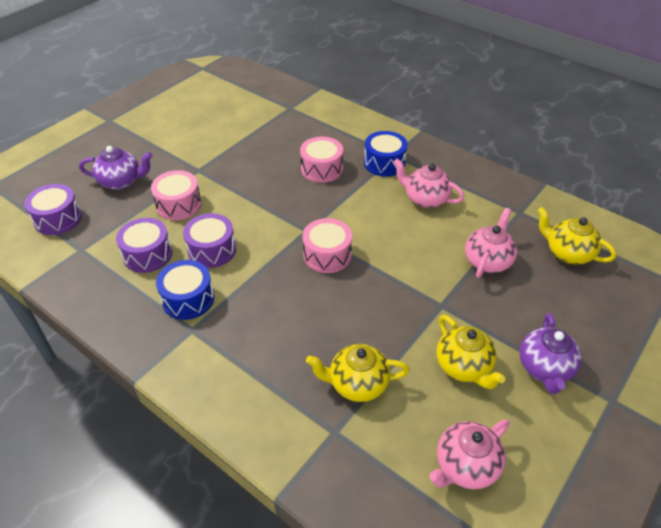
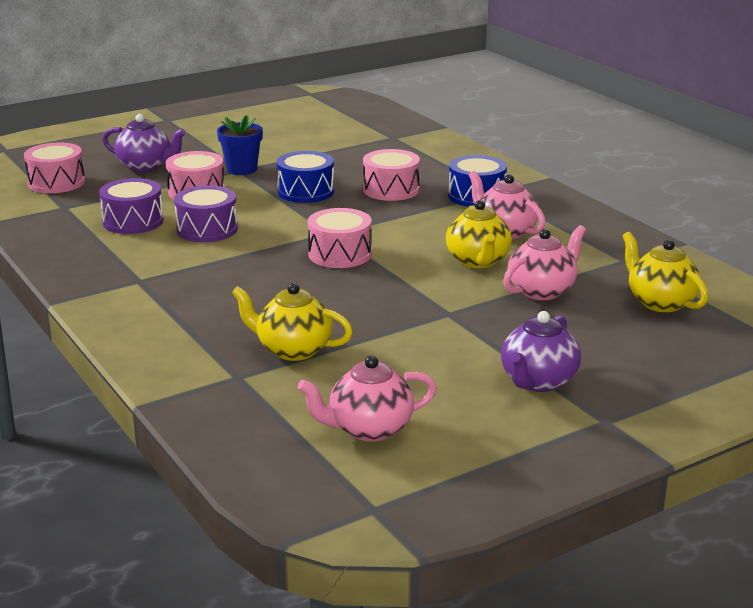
camera: 20 degrees right, 20 degrees down
(58, 219) = (56, 182): purple drum -> pink drum
(188, 299) = (152, 259): blue drum -> blue drum (306, 191)
(199, 169) = (241, 169): none -> blue flower pot
(463, 367) = (434, 361): yellow teapot -> yellow teapot (478, 261)

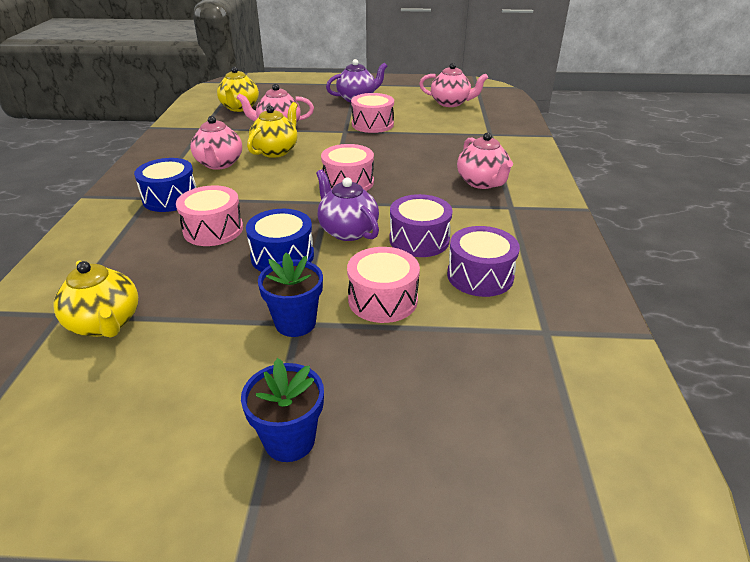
camera: 145 degrees left, 10 degrees up
(56, 182) = (542, 398): pink drum -> pink drum (372, 124)
(145, 166) = (400, 387): purple teapot -> purple teapot (347, 231)
(186, 142) = (289, 440): none -> blue flower pot
(190, 297) = (482, 182): none -> pink teapot
(293, 350) = (449, 137): yellow teapot -> yellow teapot (105, 324)

